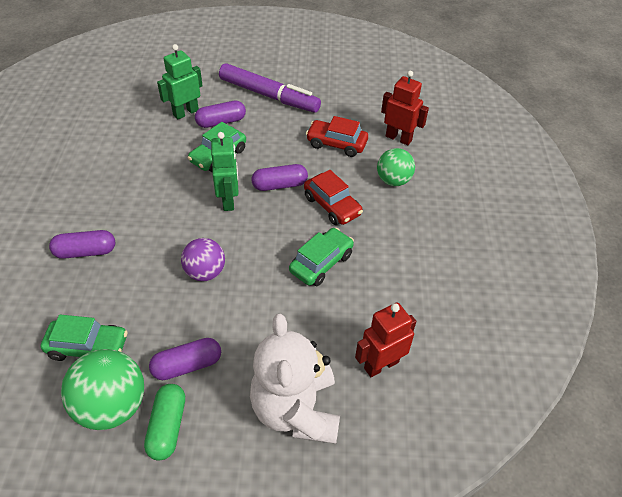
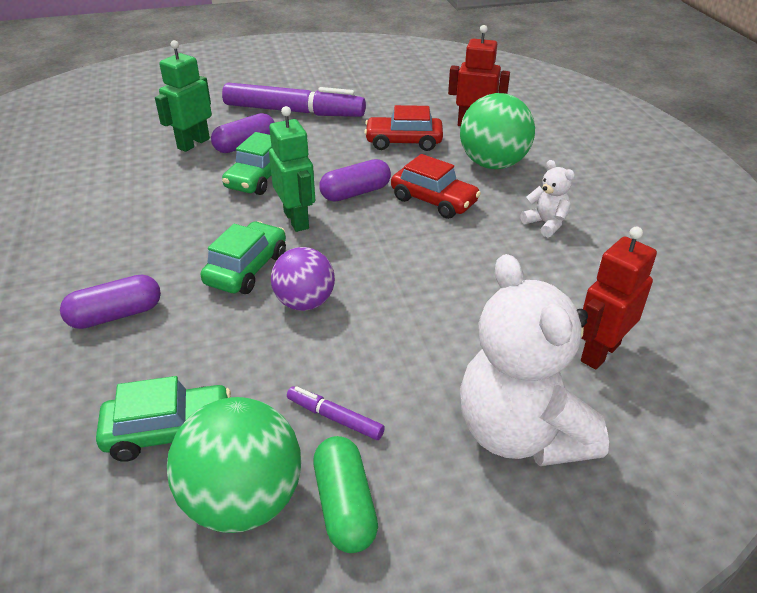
camera: 15 degrees left, 10 degrees down
(187, 365) = (335, 418): purple capsule -> purple marker
(321, 263) = (455, 260): green car -> green car (247, 269)
(393, 180) = (493, 164): green ball -> green ball, size x1.51
(403, 246) = (546, 224): none -> white teddy bear

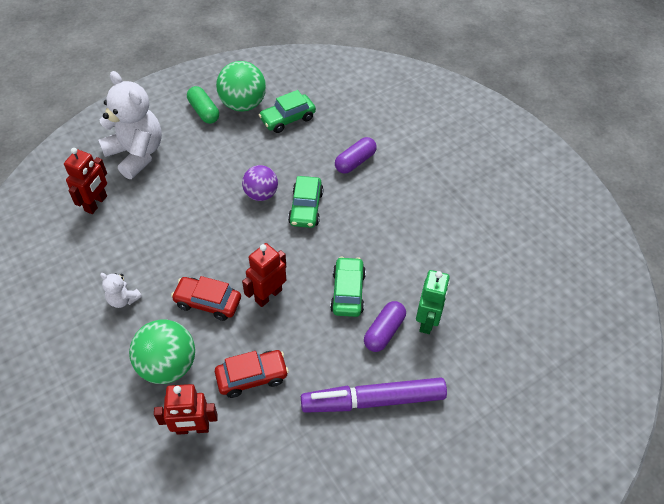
camera: 160 degrees right, 15 degrees up
(297, 220) = (297, 255): green robot -> none
(335, 418) = (220, 140): purple marker -> none
(355, 193) = (268, 295): purple capsule -> red robot

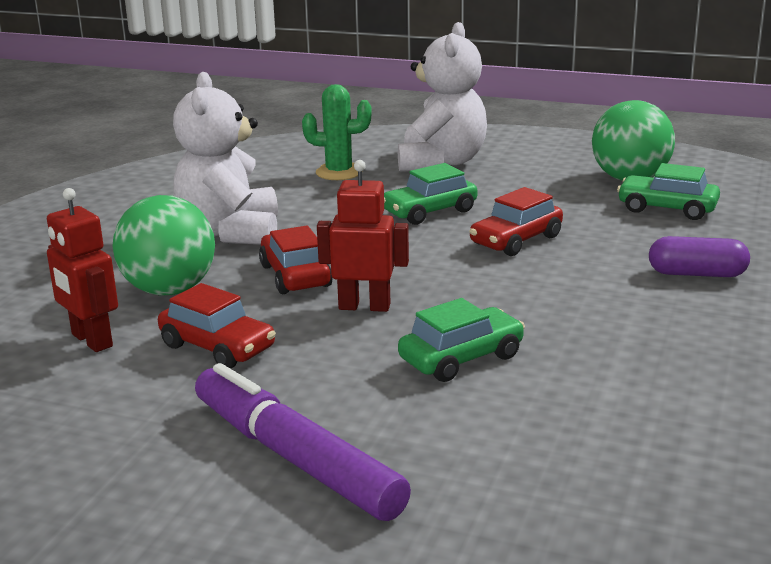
camera: 55 degrees right, 30 degrees down
(96, 203) = (339, 172): red robot -> green cactus
(123, 299) = (231, 232): white teddy bear -> white teddy bear, size x2.23
(204, 111) = (571, 167): green capsule -> none
(261, 194) = (516, 240): purple ball -> red car
(306, 208) = (550, 274): green car -> green car (429, 212)
(384, 331) = (437, 416): purple capsule -> none
(427, 321) = (518, 448): green robot -> none

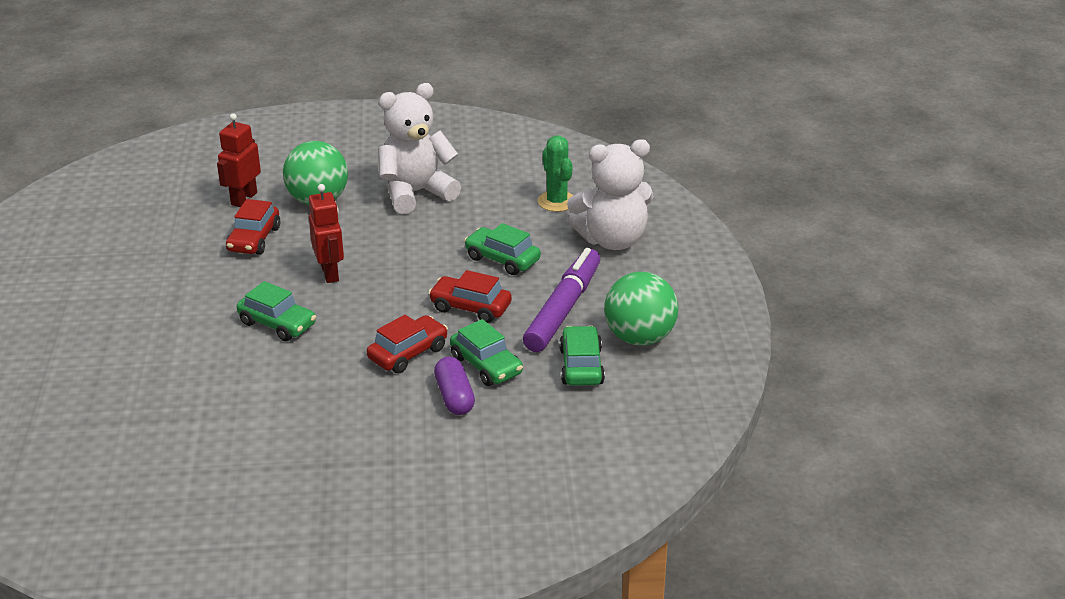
camera: 65 degrees right, 10 degrees up
(295, 276) = (361, 236): red car -> red car (408, 353)
(295, 458) = (149, 298): purple marker -> purple marker (563, 309)
(641, 249) = (486, 365): none -> green car

